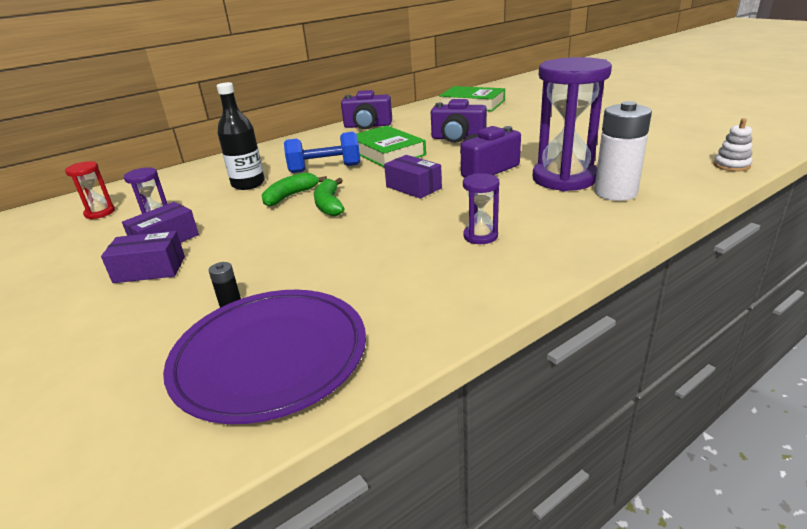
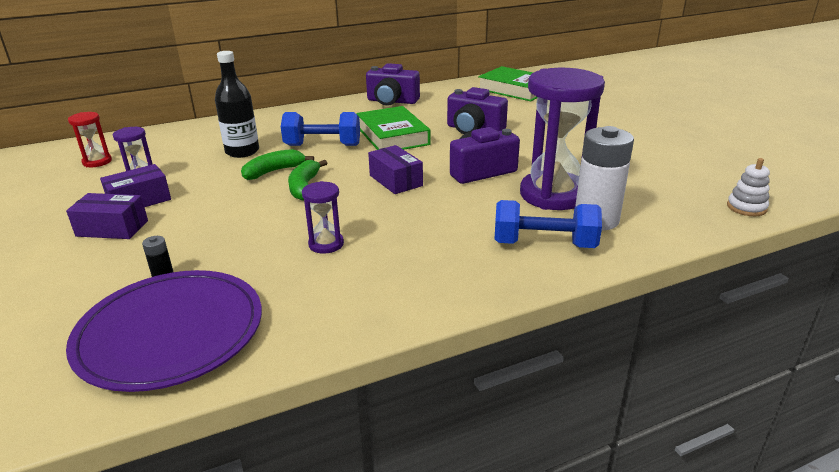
camera: 10 degrees right, 0 degrees up
(480, 236) = (428, 246): purple hourglass -> purple hourglass (326, 244)
(584, 218) = (544, 244): none -> blue dumbbell

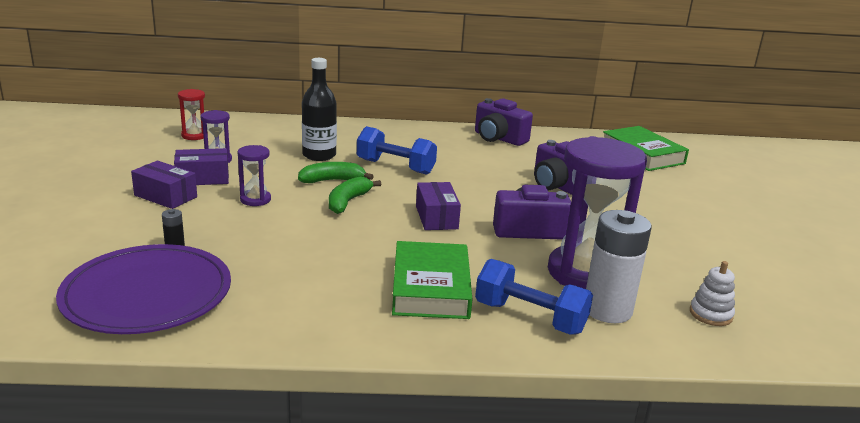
camera: 20 degrees right, 5 degrees down
(326, 244) = (325, 258): purple hourglass -> purple hourglass (255, 200)
(392, 136) = (470, 173): green book -> green book (430, 288)
(746, 207) = (797, 346): white stacking toy -> white stacking toy (710, 314)

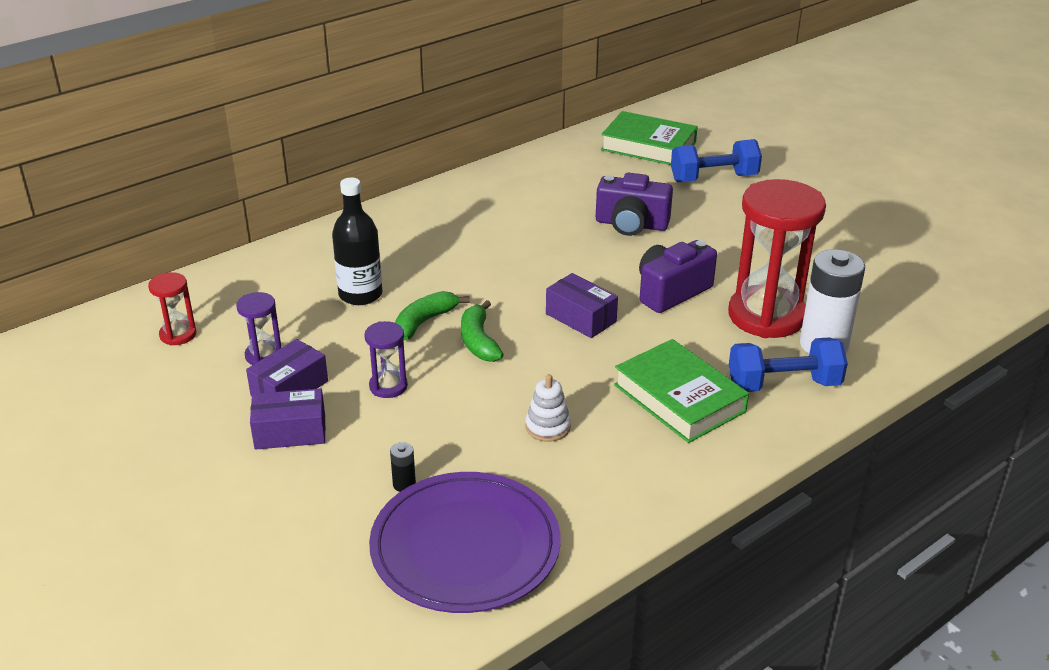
camera: 35 degrees left, 10 degrees up
(395, 167) = (458, 272): blue dumbbell -> blue dumbbell (714, 178)
(498, 138) = (500, 184): purple camera -> none
(584, 273) = (766, 316): purple hourglass -> red hourglass
(710, 314) = (890, 309): white stacking toy -> white stacking toy (548, 427)

